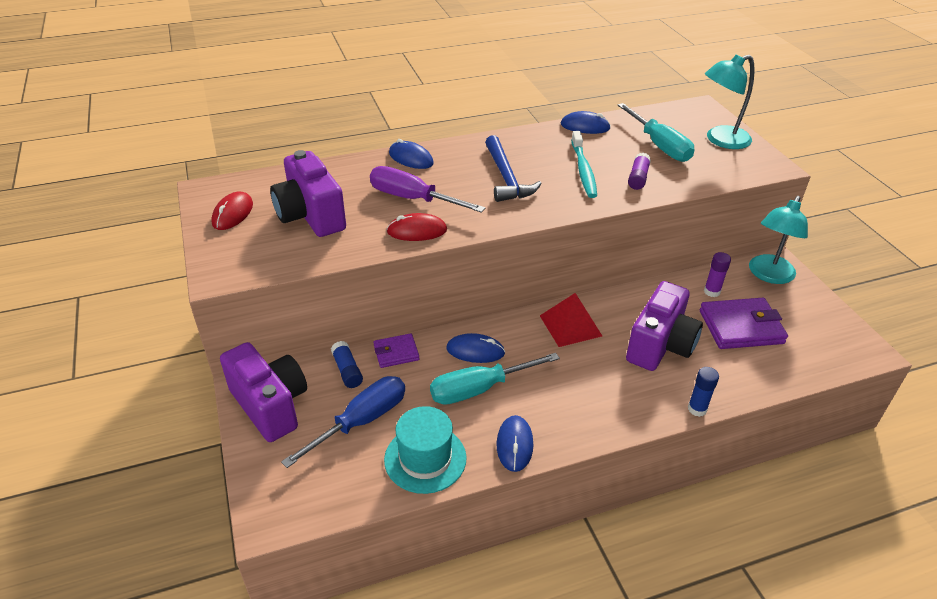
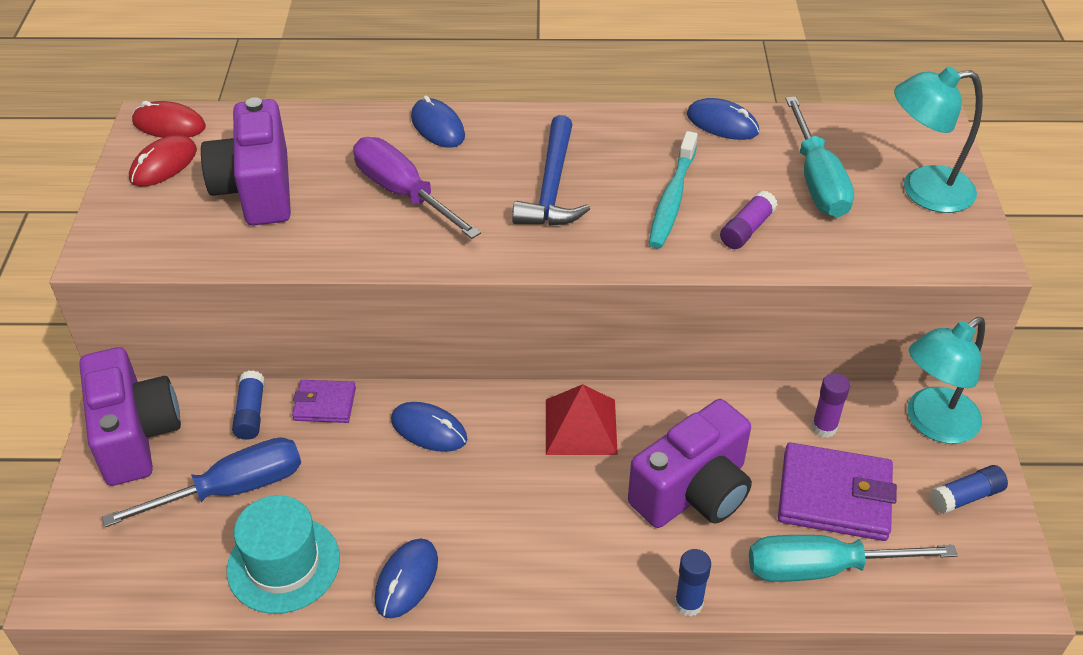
camera: 20 degrees right, 5 degrees up
(417, 231) = (380, 245): red mouse -> red mouse (169, 125)
(478, 389) = (403, 487): turquoise screwdriver -> turquoise screwdriver (821, 568)
(810, 309) = (965, 497): none -> blue glue stick

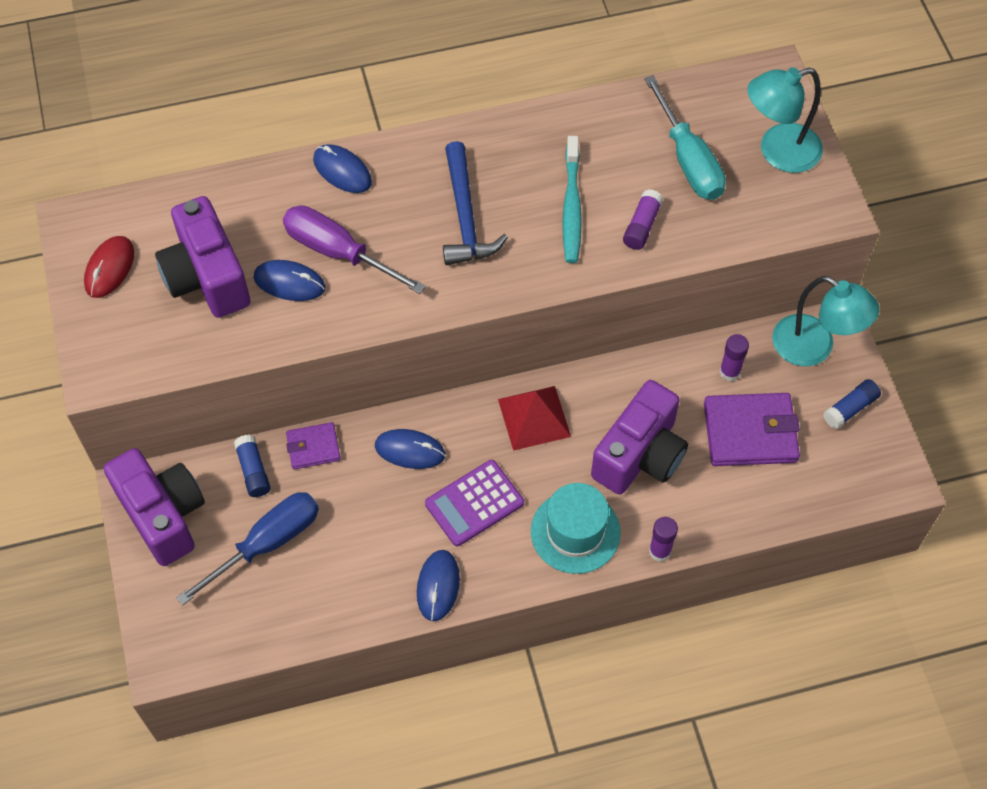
camera: 15 degrees left, 15 degrees up
(169, 125) = (93, 222): red mouse -> none
(283, 564) = (335, 597): turquoise hat -> turquoise hat (575, 532)
(482, 500) = (474, 503): none -> purple calculator
(688, 603) = (660, 551): blue glue stick -> purple glue stick
(722, 123) = (593, 113): blue mouse -> blue mouse (289, 283)
(821, 568) = (752, 497): turquoise screwdriver -> none
(932, 423) = (814, 348): turquoise lamp -> turquoise lamp turned 90 degrees counterclockwise

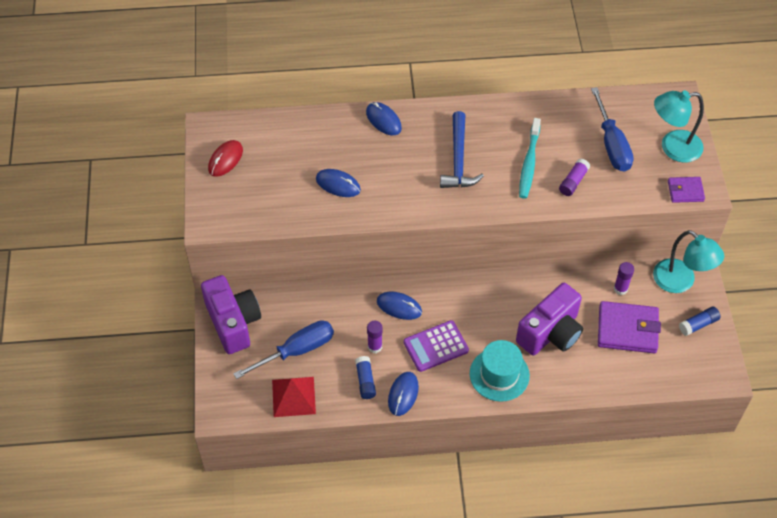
camera: 10 degrees right, 5 degrees down
(207, 277) = (286, 174): purple camera -> none
(253, 471) = (295, 304): blue glue stick -> blue glue stick (365, 381)
(313, 447) = (336, 295): purple wallet -> purple wallet (685, 191)
(337, 252) = (372, 170): purple screwdriver -> none
(534, 418) = (484, 298): red pyramid -> red pyramid (293, 396)
(660, 551) = (553, 395): purple glue stick -> purple glue stick (375, 347)
(689, 161) = (612, 145): turquoise screwdriver -> blue screwdriver

